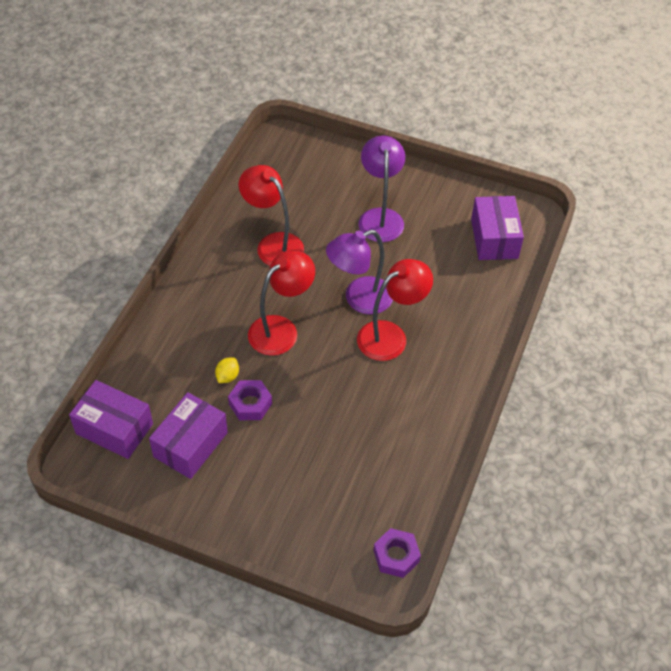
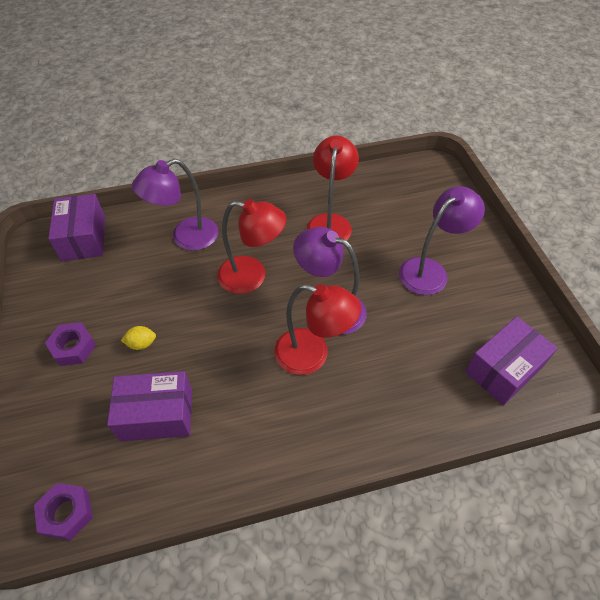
camera: 55 degrees right, 0 degrees up
(190, 444) = (98, 288): purple box -> purple box (157, 414)
(191, 351) = (186, 237): none -> purple lamp
(227, 376) = (179, 272): yellow lemon -> yellow lemon (141, 344)
(250, 404) = (163, 301): purple nut -> purple nut (73, 347)

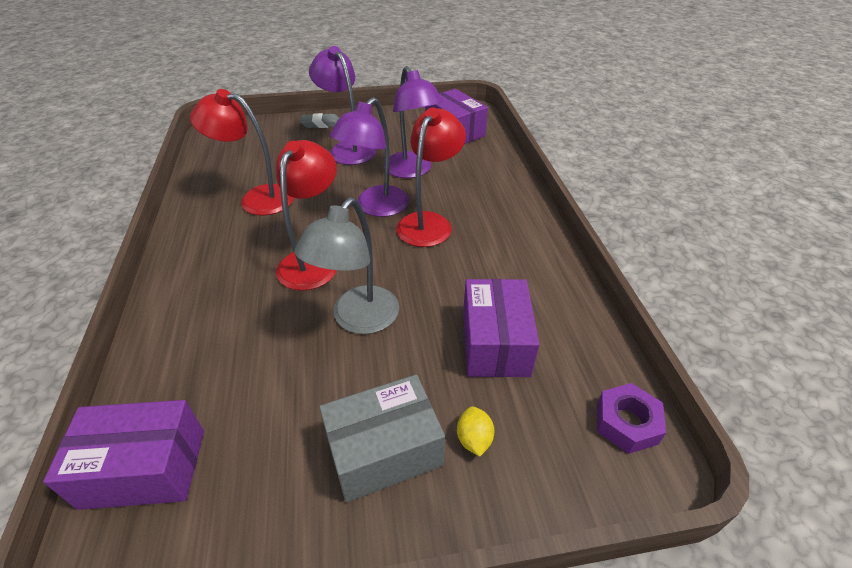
camera: 85 degrees left, 10 degrees down
(73, 347) = (384, 451): purple nut -> grey box
(141, 344) = (392, 364): yellow lemon -> yellow lemon (474, 439)
(186, 237) = (216, 324): purple lamp -> purple lamp (412, 171)
(186, 316) = (358, 320): none -> grey lamp
(473, 240) = (321, 124): none -> grey eraser

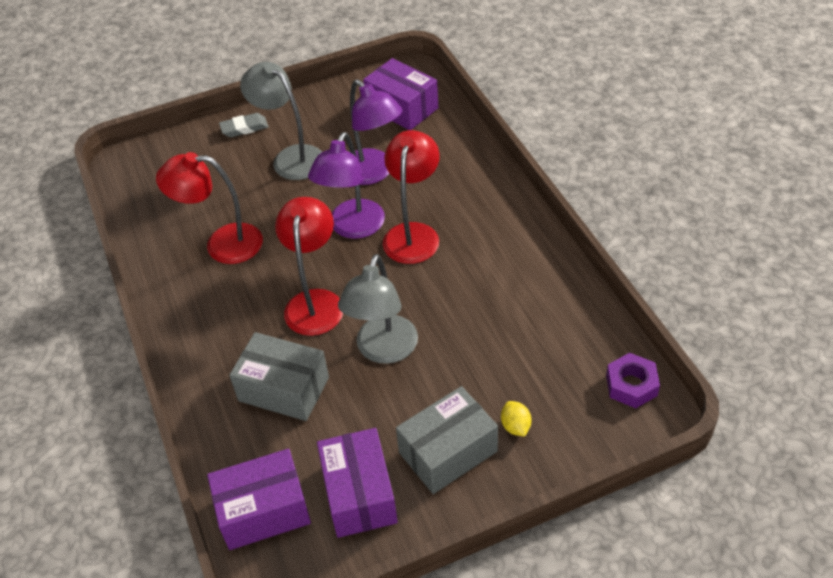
camera: 10 degrees left, 5 degrees up
(241, 335) = (284, 389): none -> grey box
(348, 148) = (291, 157): purple lamp -> grey lamp
(495, 343) = (511, 343): purple box -> purple box (359, 494)

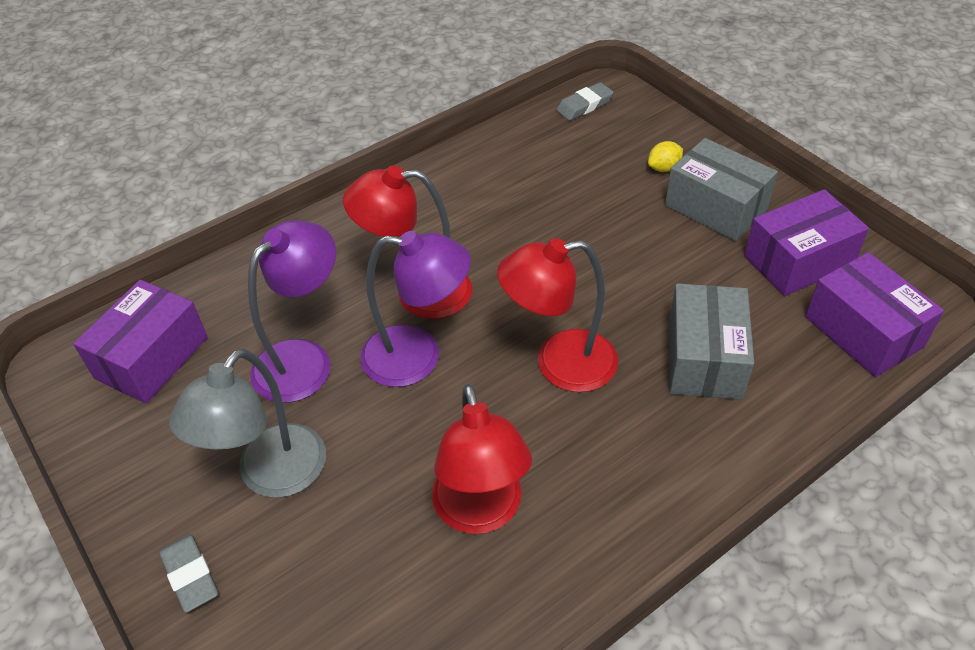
camera: 105 degrees left, 0 degrees up
(383, 350) = (611, 281): grey lamp -> none
(631, 385) = (584, 105): purple nut -> grey eraser

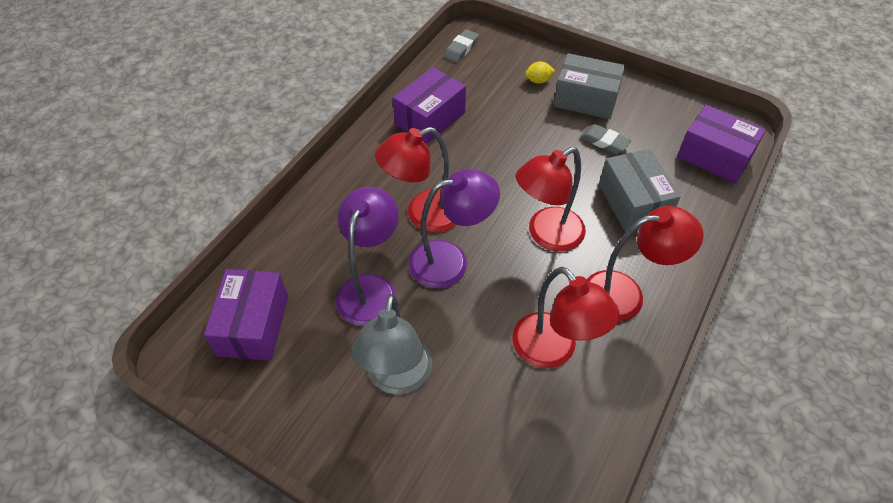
camera: 25 degrees left, 5 degrees up
(190, 575) = (383, 468): grey eraser -> grey eraser (604, 142)
(622, 474) = (625, 294): none -> red lamp
(663, 168) = (538, 80): yellow lemon -> yellow lemon turned 45 degrees clockwise
(798, 260) = (653, 121): purple box -> purple box (430, 118)

